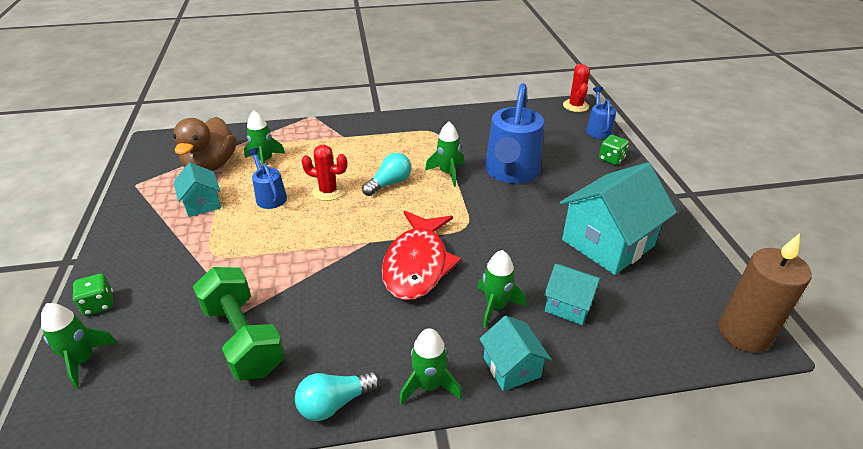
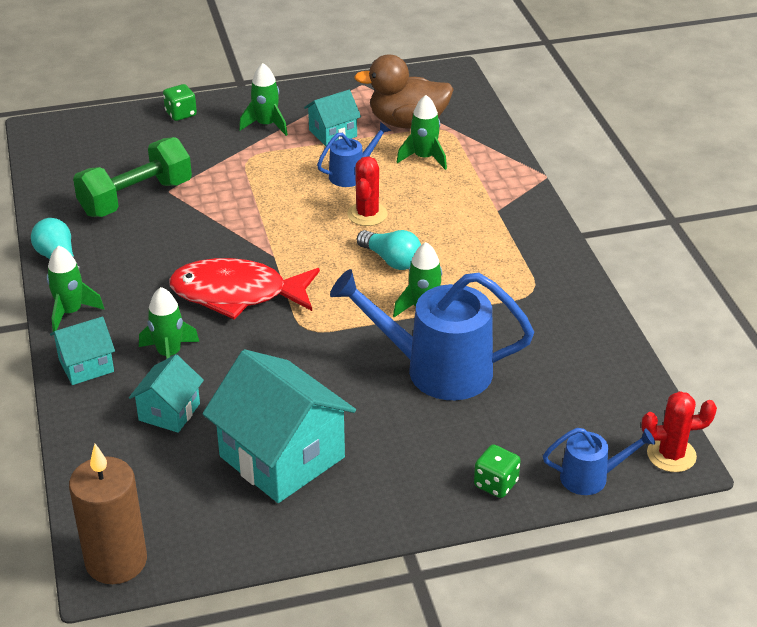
camera: 85 degrees right, 0 degrees up
(83, 360) = (118, 125): green rocket -> green rocket (266, 125)

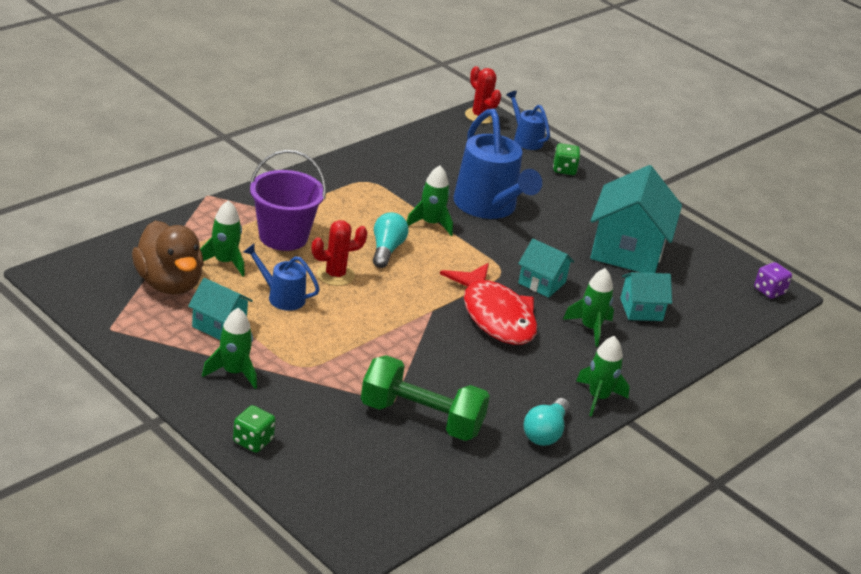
camera: 125 degrees left, 5 degrees down
(86, 365) = (641, 366): turquoise house -> turquoise house (542, 283)
(116, 561) = (769, 291): brown candle -> purple dice
(449, 202) = (283, 236): none -> purple bucket

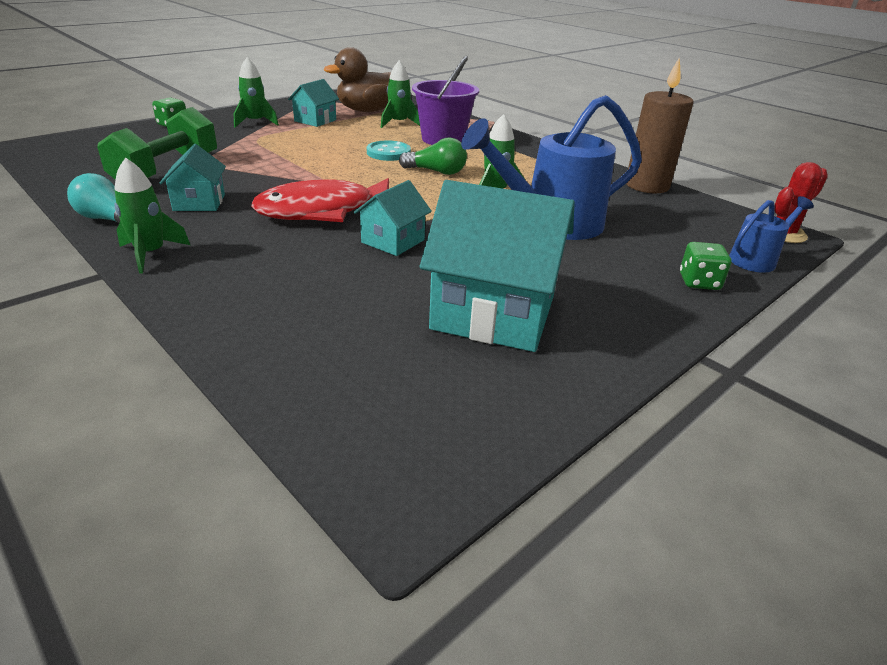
camera: 95 degrees right, 0 degrees up
(281, 297) = (353, 136): blue watering can -> none
(335, 275) = (388, 153): red cactus -> turquoise button
(386, 250) = (436, 172): turquoise light bulb -> green light bulb
(397, 146) = (647, 185): none -> brown candle
(590, 328) = (294, 263): green rocket -> none
(641, 309) = (336, 307): turquoise house -> turquoise house (199, 202)
(769, 291) = (406, 478): purple dice -> none

